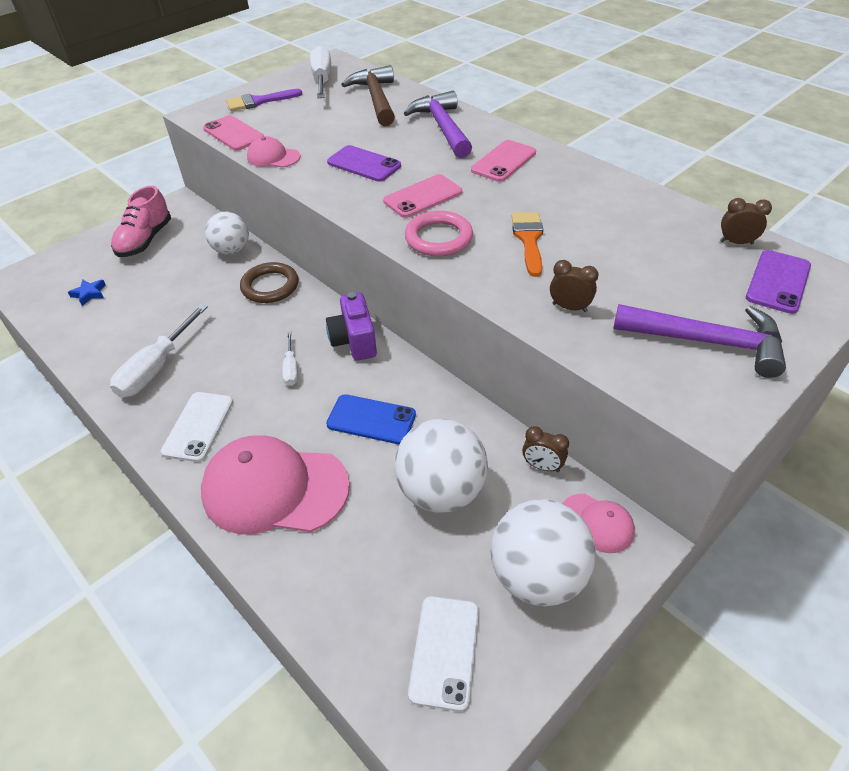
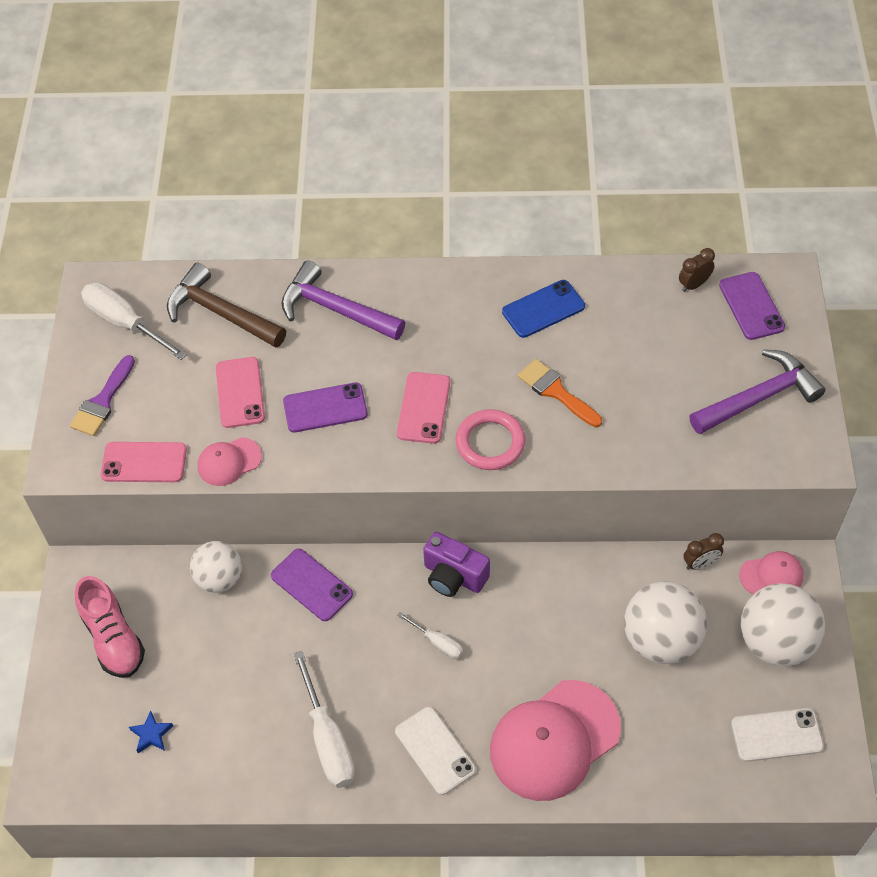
camera: 45 degrees left, 10 degrees up
(270, 286) = (311, 585): brown ring -> purple phone
(371, 419) = (551, 630): blue phone -> blue phone (543, 309)
(444, 651) = (776, 735): white phone -> white phone turned 60 degrees counterclockwise
(503, 161) = (439, 316): pink phone -> pink phone (240, 392)
(569, 307) = (652, 436): brown clock -> none

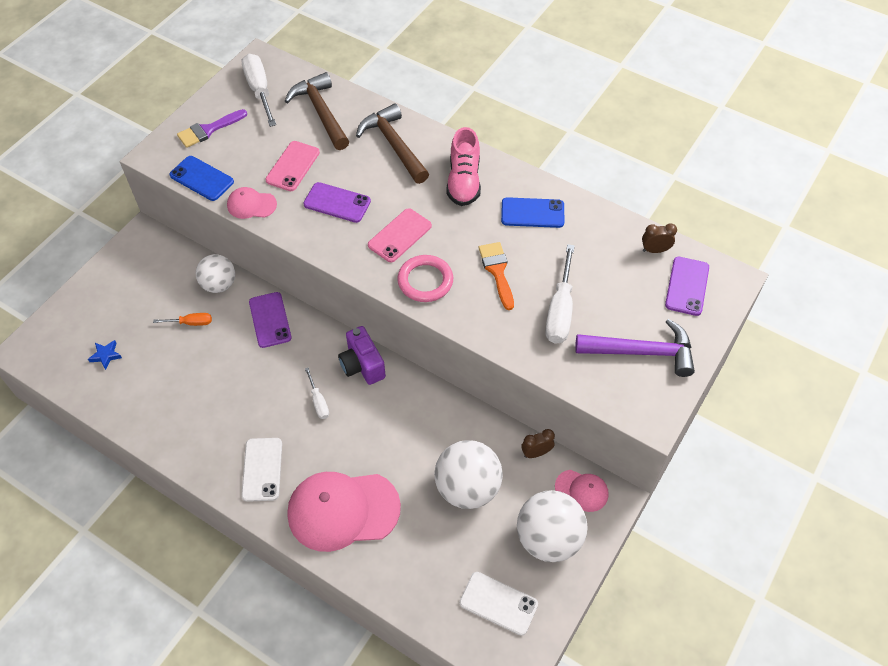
camera: 30 degrees right, 0 degrees up
(113, 638) = (131, 285): pink shoe -> pink shoe (464, 181)
(144, 462) = (201, 178): pink phone -> blue phone
(222, 640) = (191, 323): none -> orange screwdriver
(327, 739) = (203, 421): white screwdriver -> white screwdriver (560, 310)
(335, 309) = (394, 145): purple hammer -> brown hammer
(700, 563) = (536, 453): brown clock -> brown clock turned 150 degrees clockwise

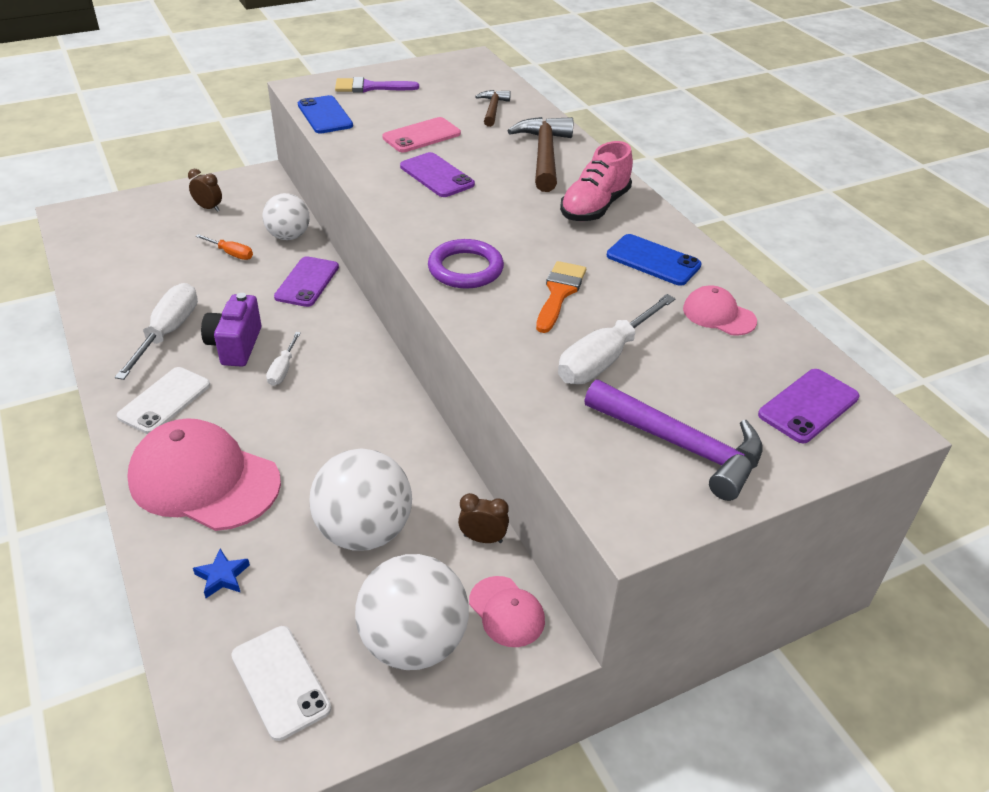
camera: 30 degrees right, 15 degrees down
(106, 355) = (130, 246): blue star -> blue star (222, 576)
(251, 205) = (349, 148): pink cap -> pink cap (718, 315)
(259, 90) = (448, 78): white screwdriver -> white screwdriver (168, 333)
(321, 112) = (493, 109): brown hammer -> brown hammer, size x0.56
(362, 365) = (361, 359): purple camera -> purple camera (235, 346)
(399, 235) = (476, 223): pink phone -> none
(425, 281) = (465, 269): pink ring -> purple ring
(655, 250) = (790, 353): brown clock -> brown clock (209, 208)

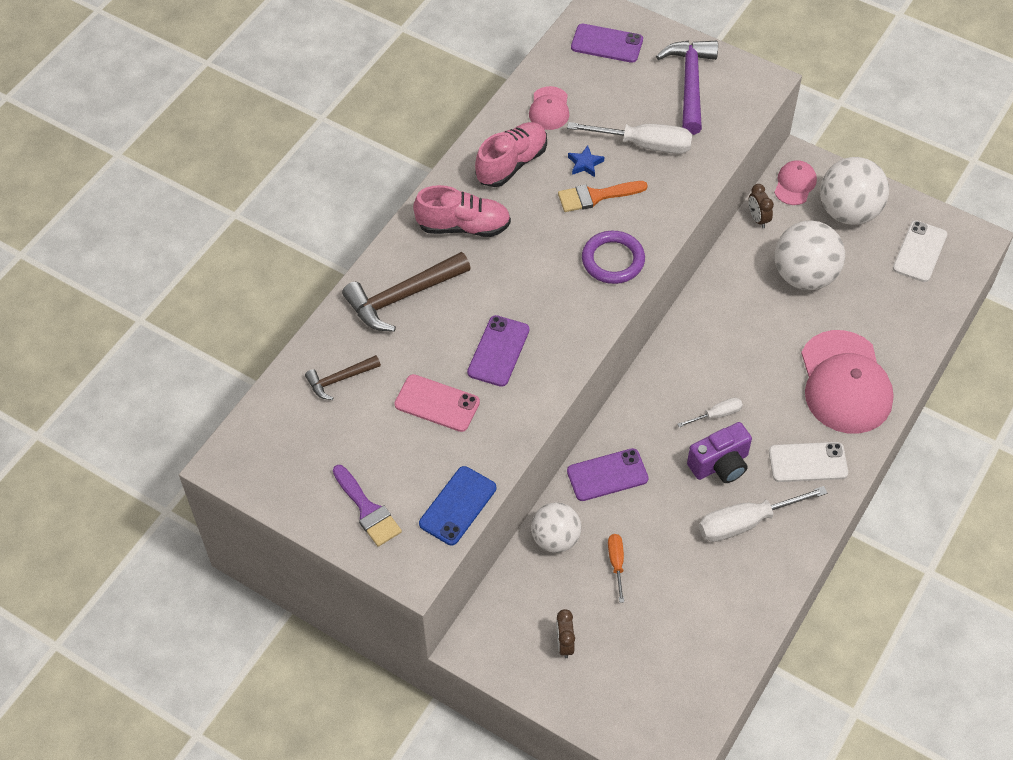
camera: 120 degrees left, 15 degrees up
(222, 576) = (893, 320): blue star -> blue star (585, 164)
(653, 260) = (511, 164): blue phone -> pink shoe

